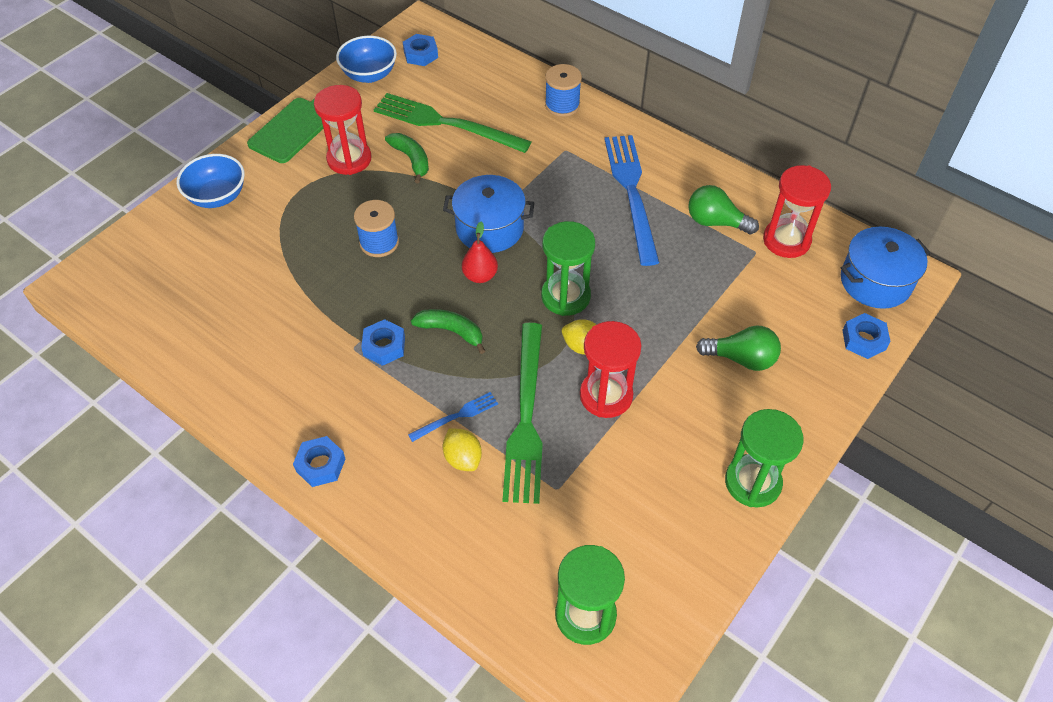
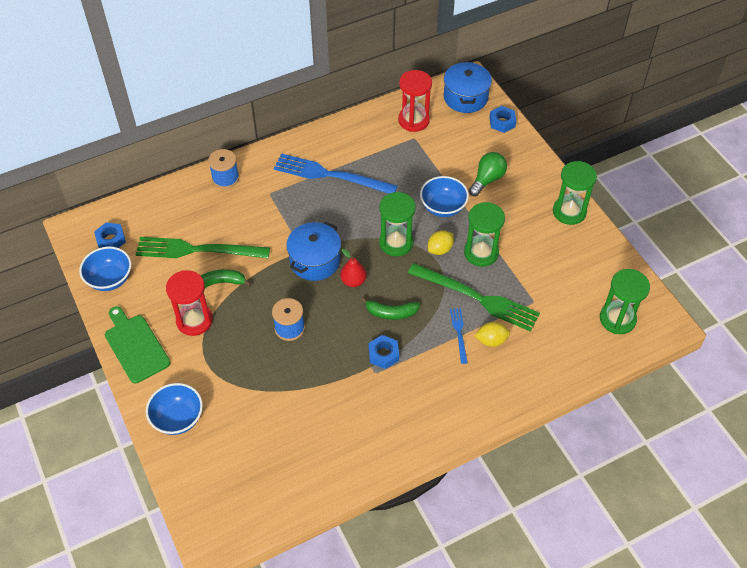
camera: 65 degrees left, 0 degrees up
(320, 465) = (460, 419): blue nut -> none
(446, 123) = (197, 250): green fork -> green fork turned 45 degrees clockwise
(451, 331) = (391, 313): green banana -> green banana turned 135 degrees counterclockwise
(606, 395) = (481, 253): red hourglass -> green hourglass
(657, 325) = (443, 207): none -> blue bowl
(715, 222) = (380, 145): green light bulb -> none

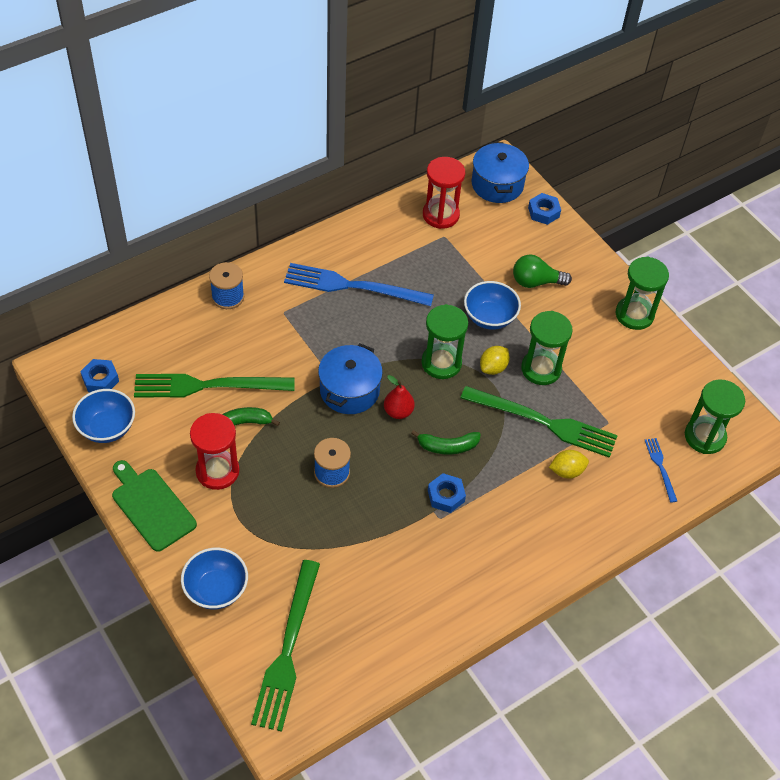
camera: 10 degrees left, 0 degrees up
(229, 473) = (287, 649): none -> green fork
(459, 333) = (529, 465): blue fork -> blue fork (660, 467)
(487, 180) = (536, 282): green light bulb -> green light bulb turned 120 degrees counterclockwise

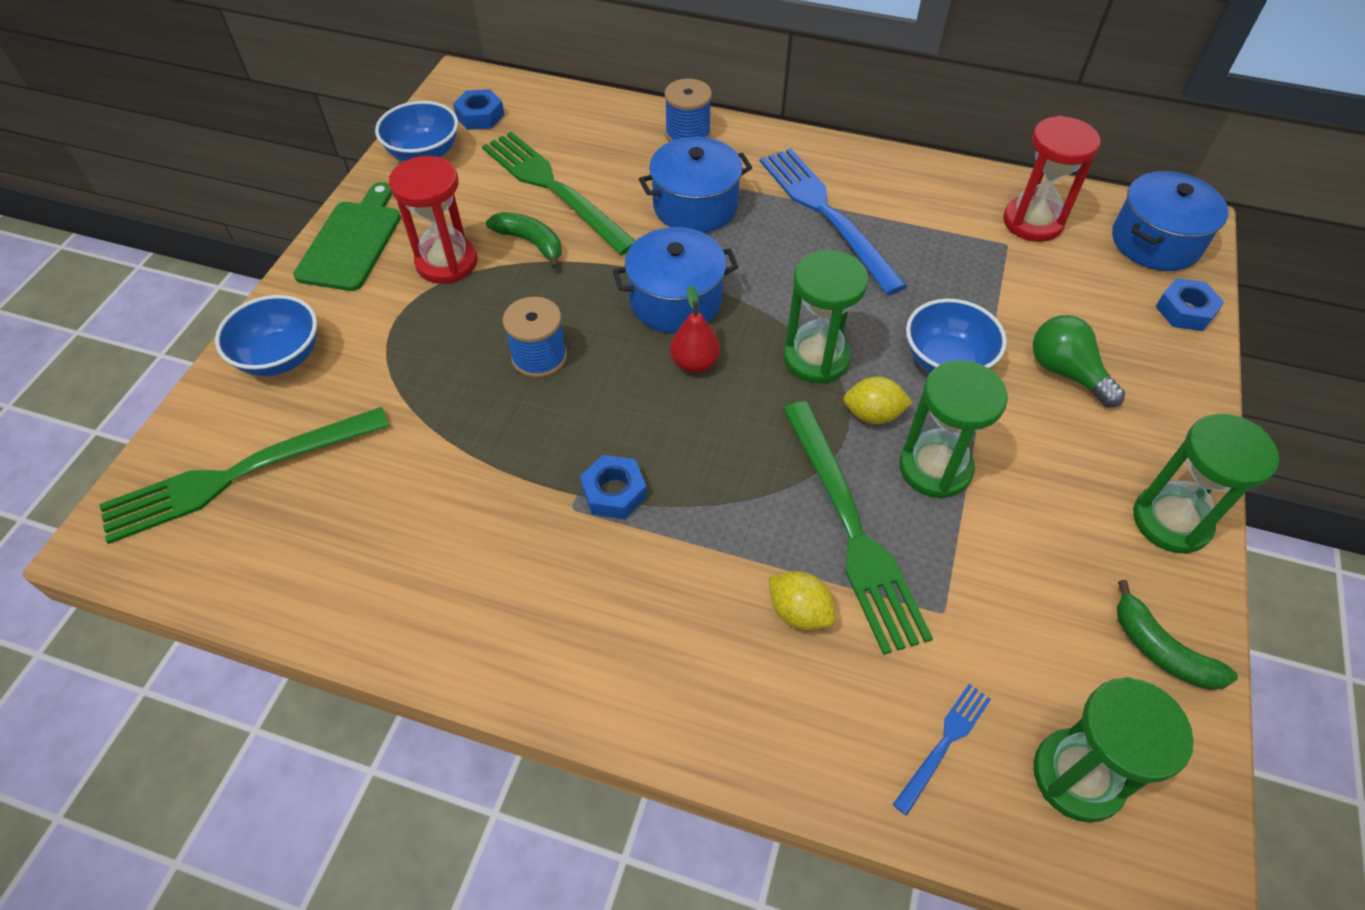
camera: 55 degrees right, 0 degrees up
(289, 334) = (695, 206): none -> blue pot
(447, 446) = (694, 445): green banana -> green banana (1161, 650)

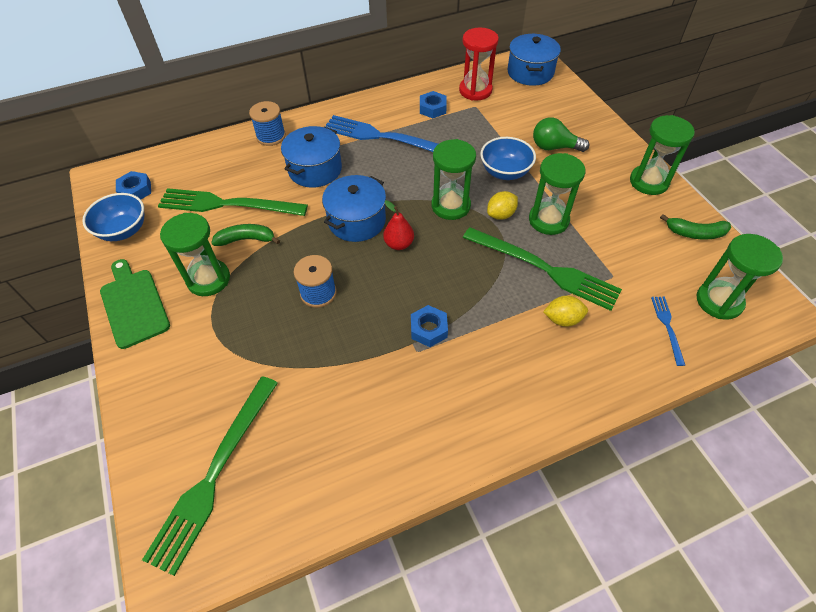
camera: 40 degrees left, 0 degrees up
(281, 357) = (163, 395): blue bowl -> none
(447, 262) = (208, 279): red hourglass -> green hourglass
(1185, 311) = (569, 95): blue nut -> blue nut (432, 108)

